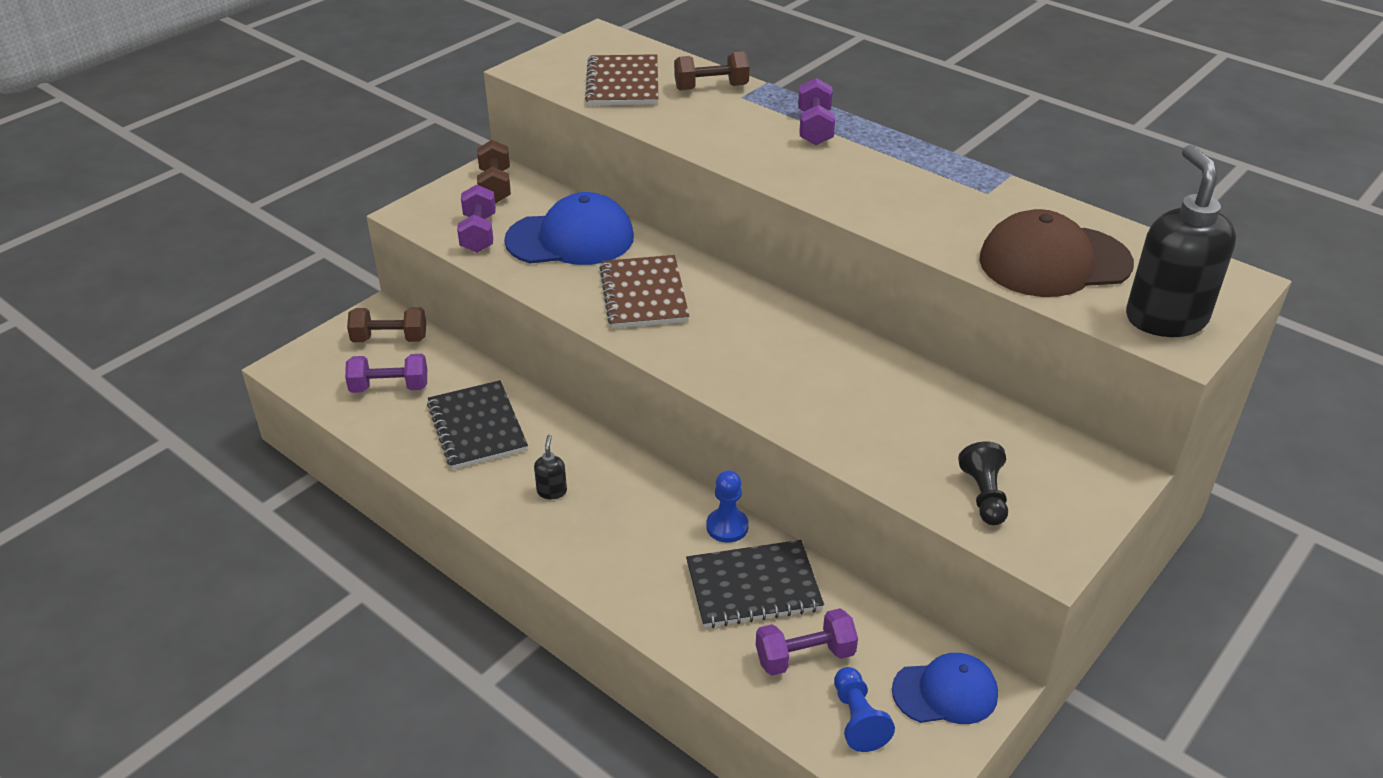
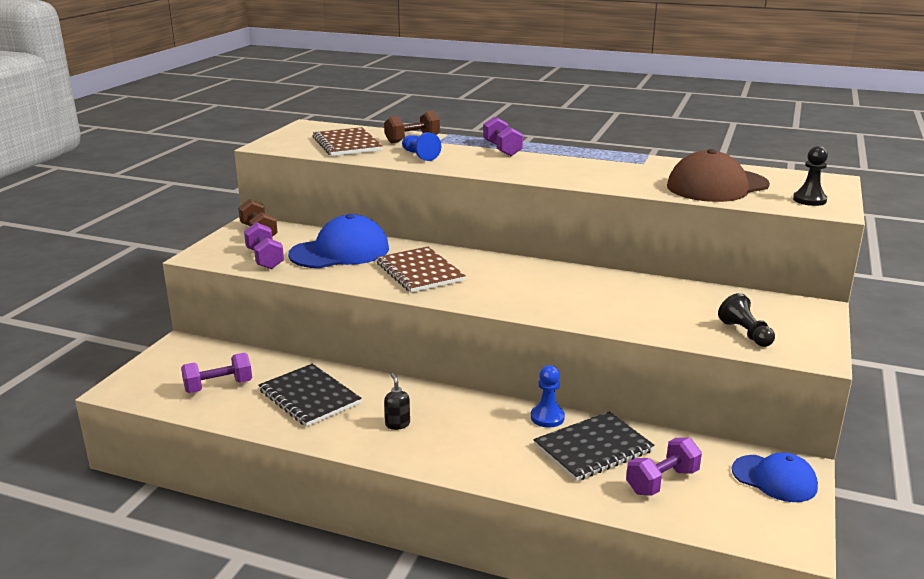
camera: 20 degrees left, 15 degrees down
(390, 339) = (200, 357): brown dumbbell -> none
(857, 719) = (728, 510): blue pawn -> blue pawn (419, 155)
(945, 692) = (774, 479): blue cap -> blue cap turned 60 degrees clockwise
(1165, 318) = (809, 200): black soap dispenser -> black pawn

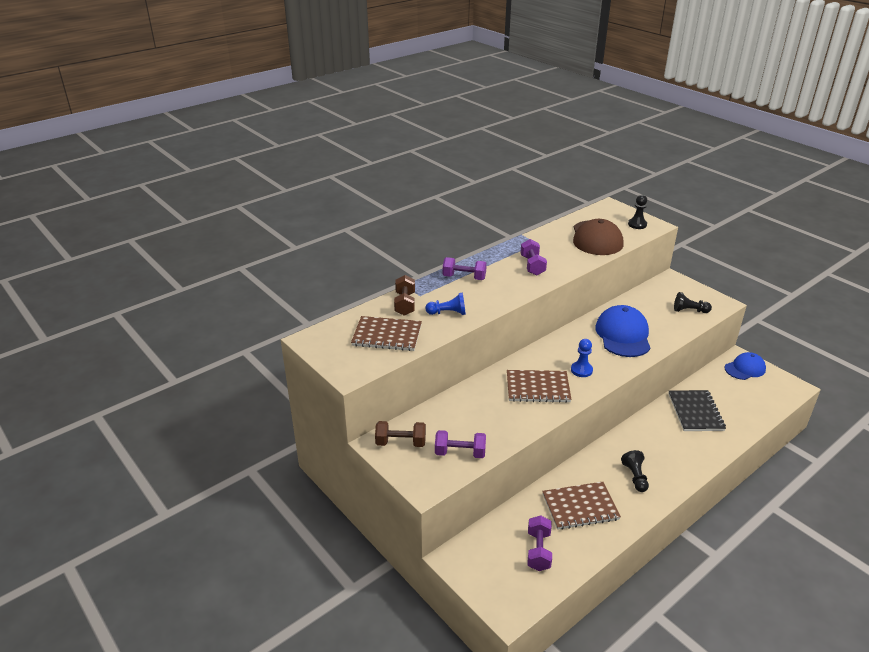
camera: 60 degrees left, 10 degrees up
(309, 397) = (580, 507): black notebook -> brown notebook
(340, 252) = (474, 412): blue cap -> blue cap (623, 335)
(397, 424) = (635, 477): black soap dispenser -> black pawn
(547, 417) = (657, 415): blue pawn -> blue pawn (581, 370)
(662, 481) = (734, 403): purple dumbbell -> purple dumbbell (532, 266)

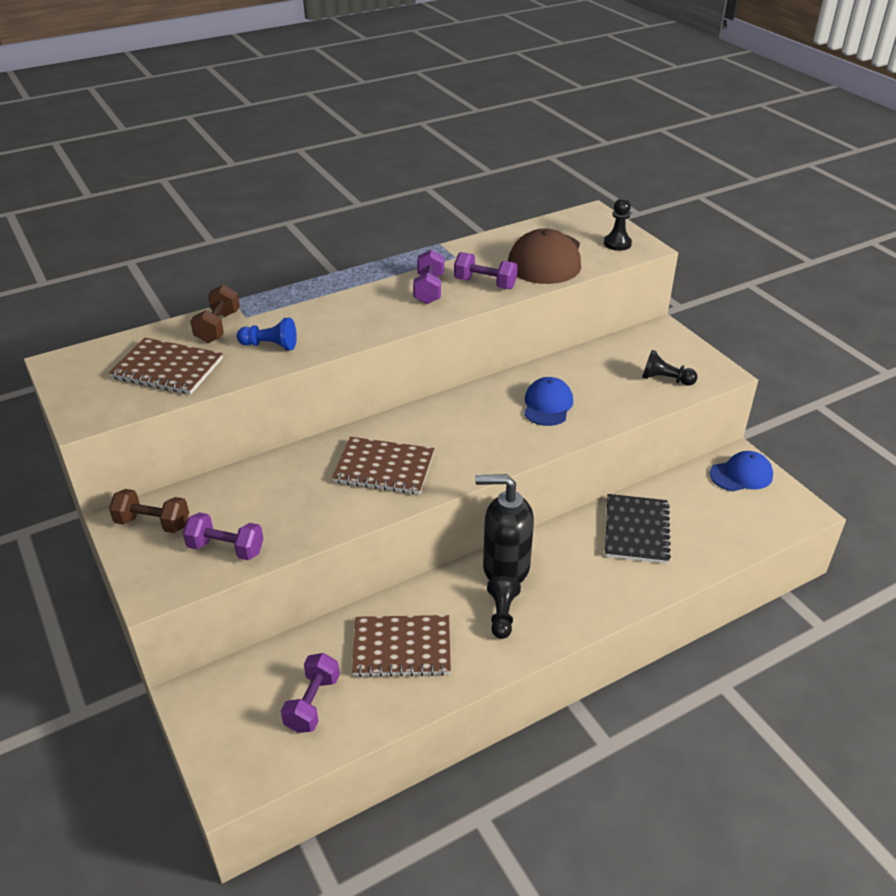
camera: 10 degrees right, 5 degrees up
(464, 277) = (322, 297): purple dumbbell -> purple dumbbell (485, 283)
(581, 370) = (460, 449): blue pawn -> none
(623, 335) = (547, 405): blue cap -> blue cap, size x0.63
(623, 446) = (505, 568): none -> black soap dispenser

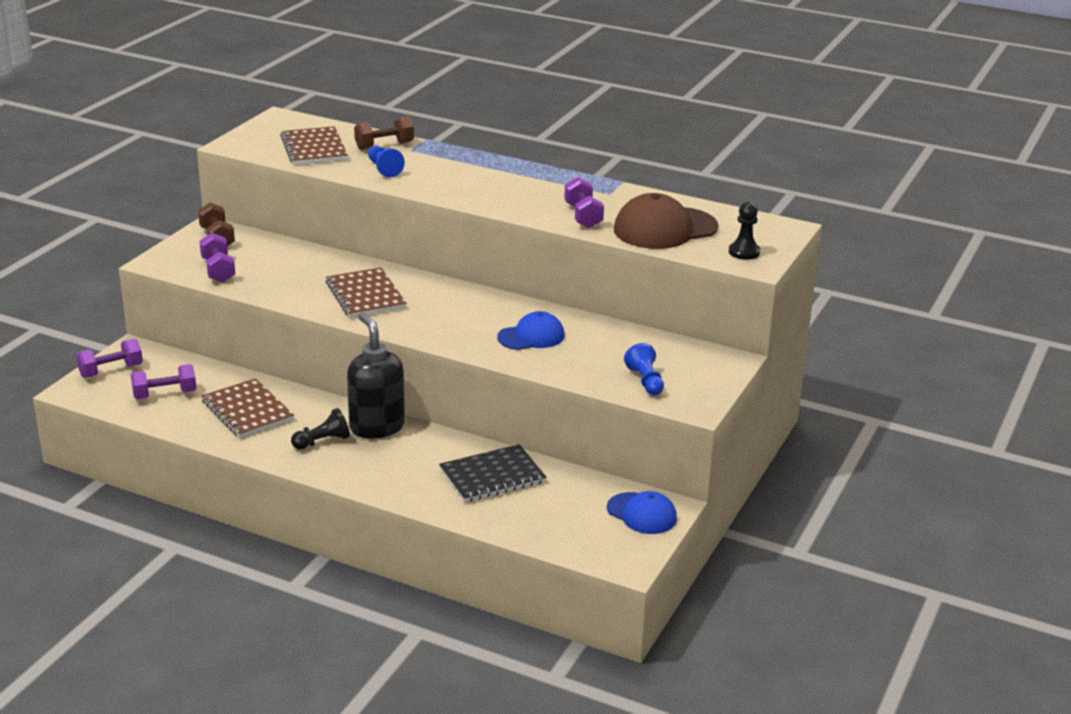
camera: 55 degrees right, 10 degrees down
(429, 289) = (541, 198): purple dumbbell -> purple dumbbell (111, 371)
(665, 379) = (645, 381): black pawn -> blue pawn

